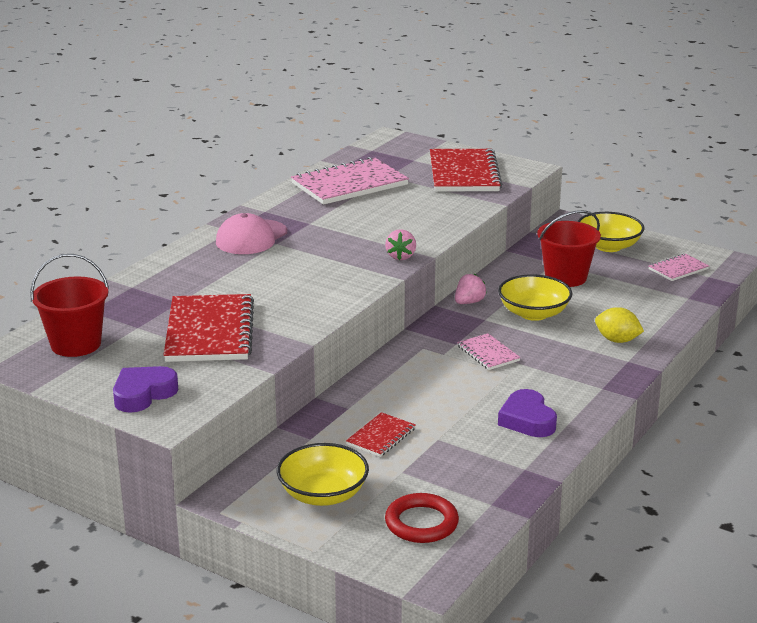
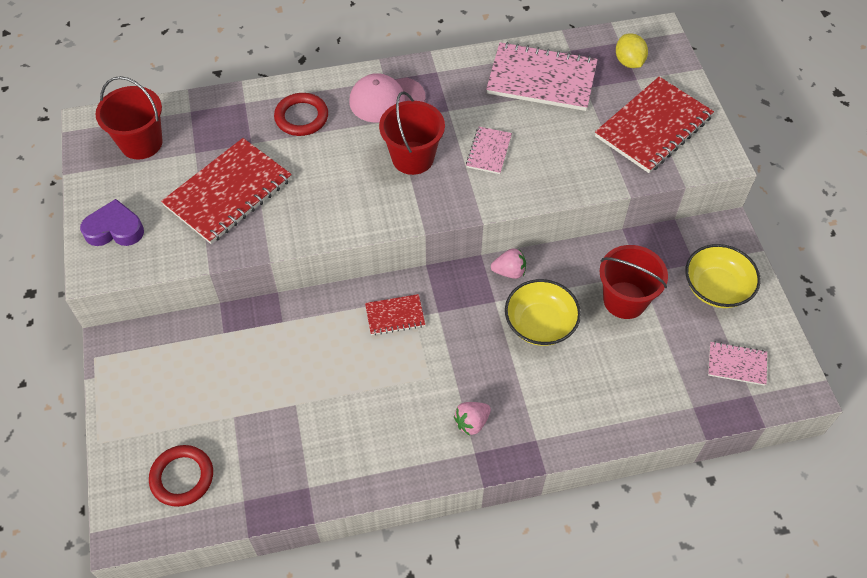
camera: 45 degrees right, 30 degrees up
(198, 273) = (301, 117): none -> red ring
(323, 494) = (164, 395): yellow bowl -> none
(326, 253) = (412, 158): none -> red bucket
(381, 436) = (265, 369): red notebook -> red notebook (395, 316)
(401, 256) = (459, 203): pink strawberry -> pink strawberry (472, 422)
(488, 353) = (445, 342): pink notebook -> pink notebook (489, 151)
(527, 420) = (376, 439): purple heart -> none
(617, 340) = (561, 409): yellow lemon -> yellow lemon (629, 62)

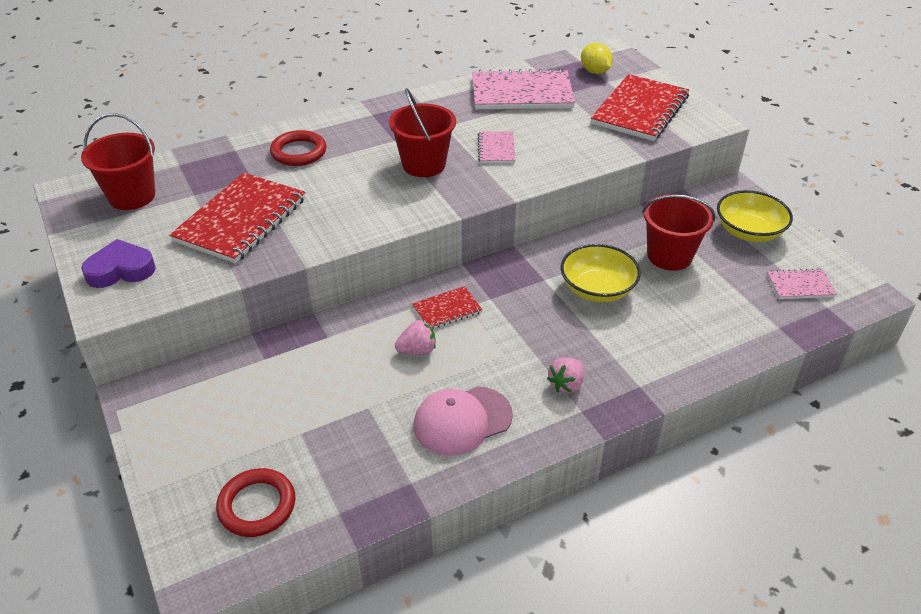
camera: 15 degrees left, 15 degrees down
(386, 99) = (380, 127): pink cap -> pink cap (462, 421)
(509, 271) = (547, 254): pink strawberry -> pink strawberry (417, 350)

